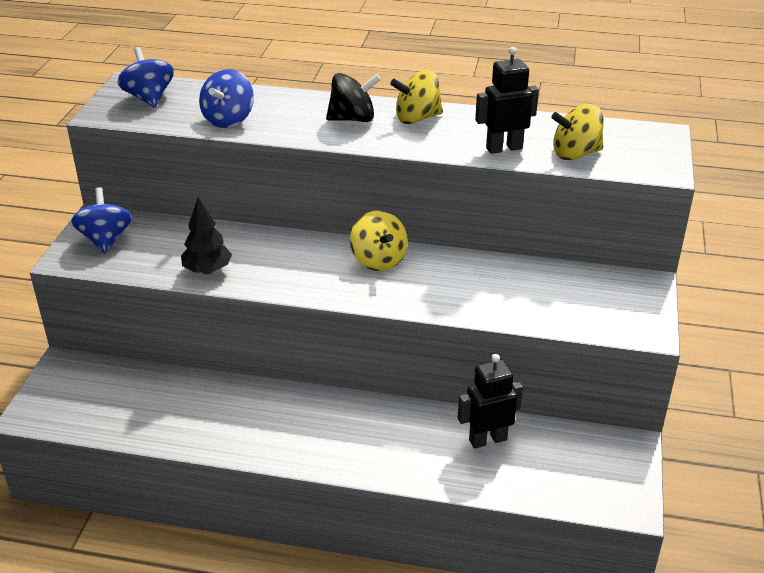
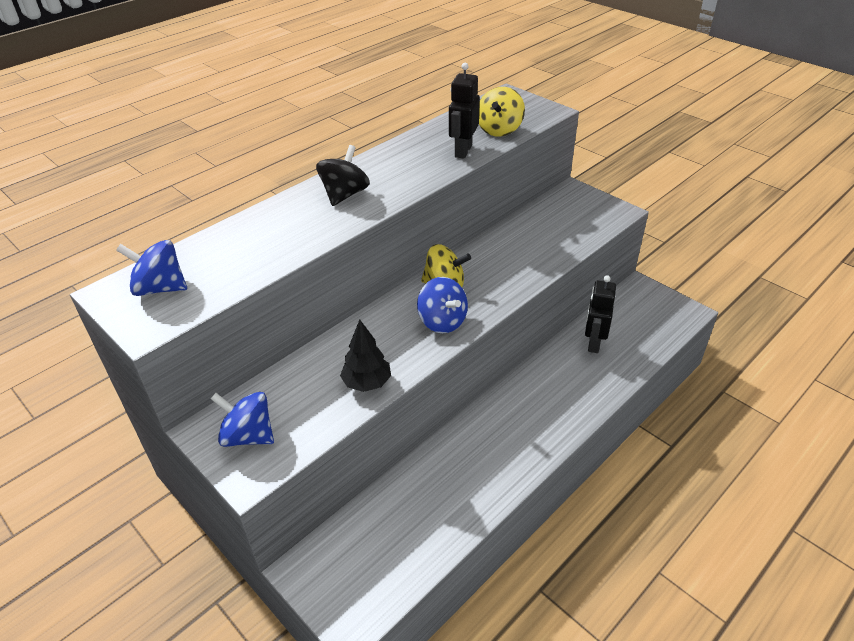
camera: 55 degrees left, 5 degrees up
(228, 119) = (264, 255): blue spinning top -> blue spinning top (442, 321)
(417, 118) = (379, 168): yellow spinning top -> none

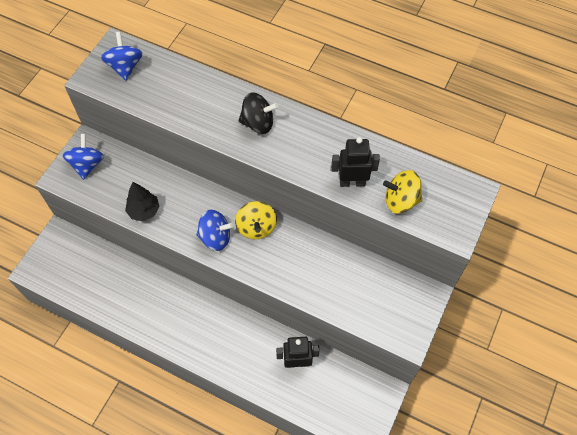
camera: 70 degrees right, 20 degrees up
(442, 321) = (215, 237): blue spinning top -> blue spinning top turned 120 degrees counterclockwise

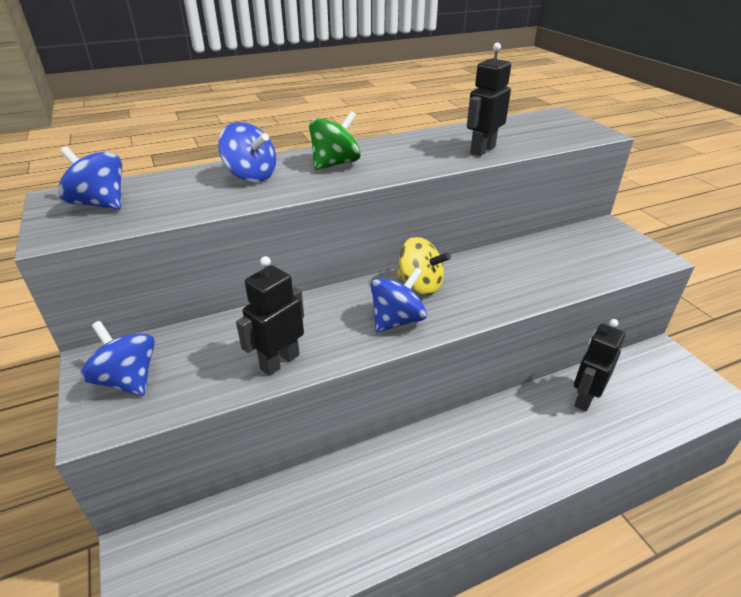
camera: 50 degrees left, 25 degrees down
(144, 211) = (279, 361): black tree -> black robot
(207, 98) = (251, 176): none -> blue spinning top
(258, 123) = (335, 164): black spinning top -> green spinning top
(400, 200) = (533, 139): yellow spinning top -> none

